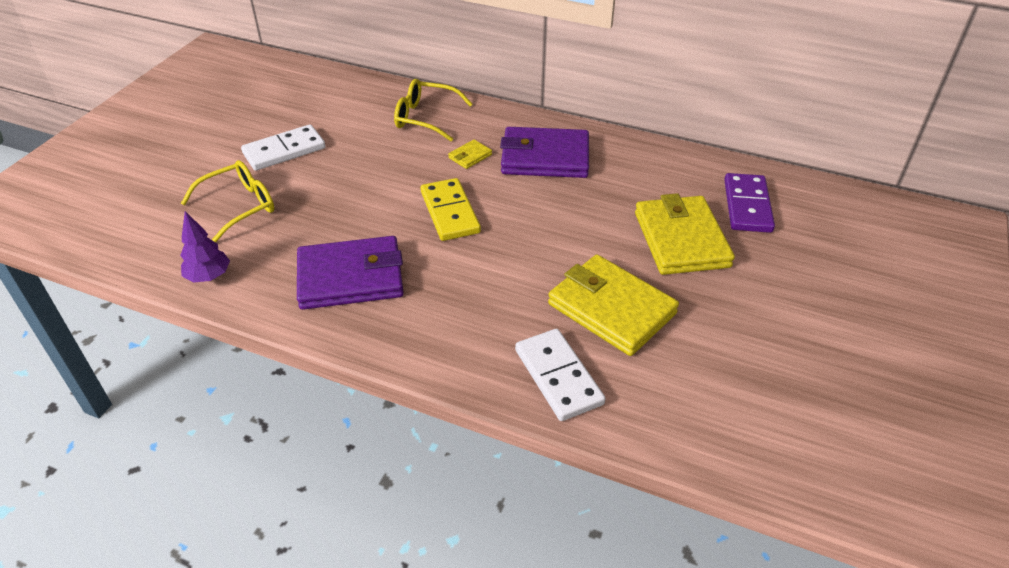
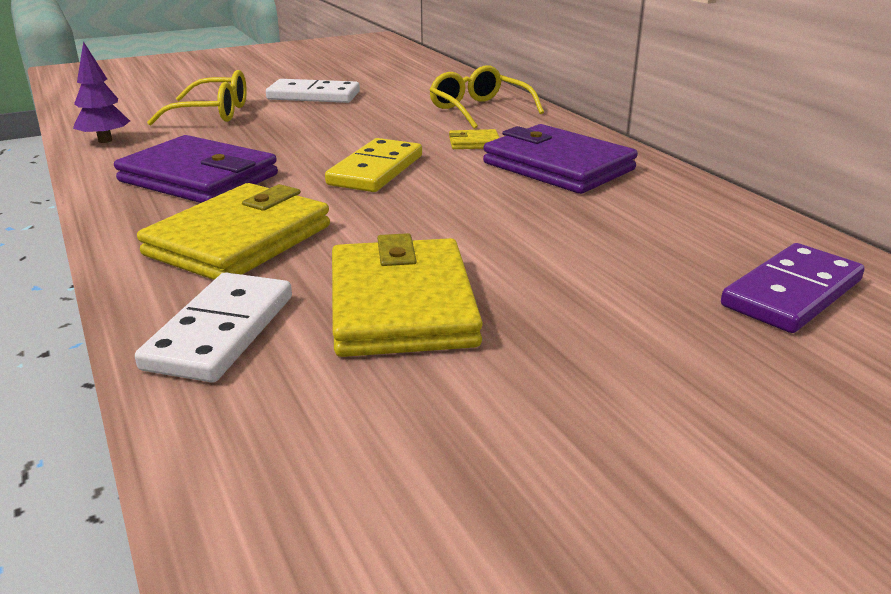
camera: 40 degrees right, 15 degrees down
(681, 239) = (619, 285): yellow wallet -> yellow wallet (239, 240)

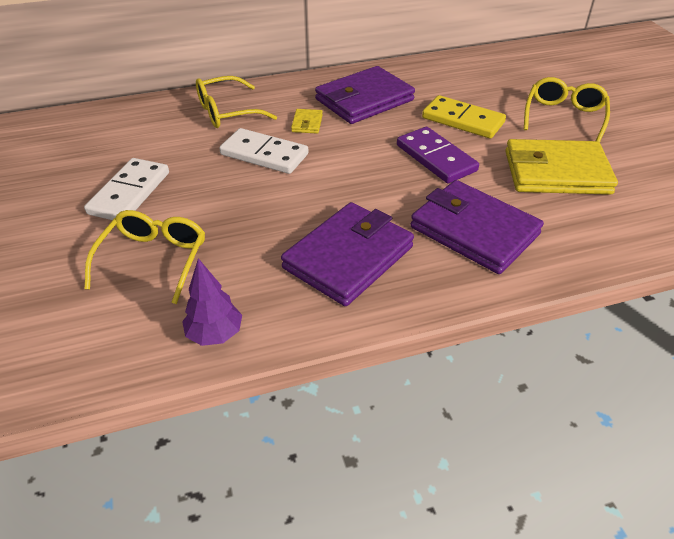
camera: 80 degrees left, 15 degrees up
(221, 332) = (594, 233): white domino -> white domino (264, 154)
(239, 240) = (474, 231): yellow wallet -> purple wallet
(375, 170) = (352, 169): yellow domino -> yellow domino (462, 120)
(616, 322) = (564, 117): none -> yellow glasses
(791, 293) = (532, 73): purple domino -> purple domino (435, 158)

